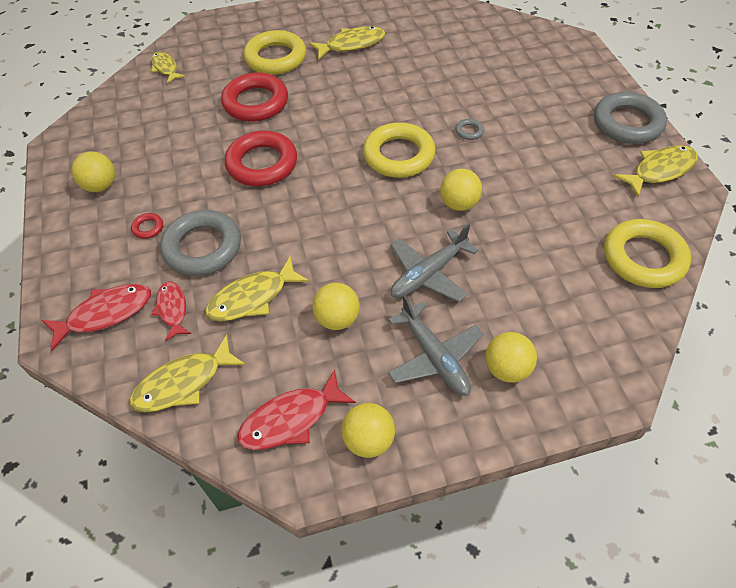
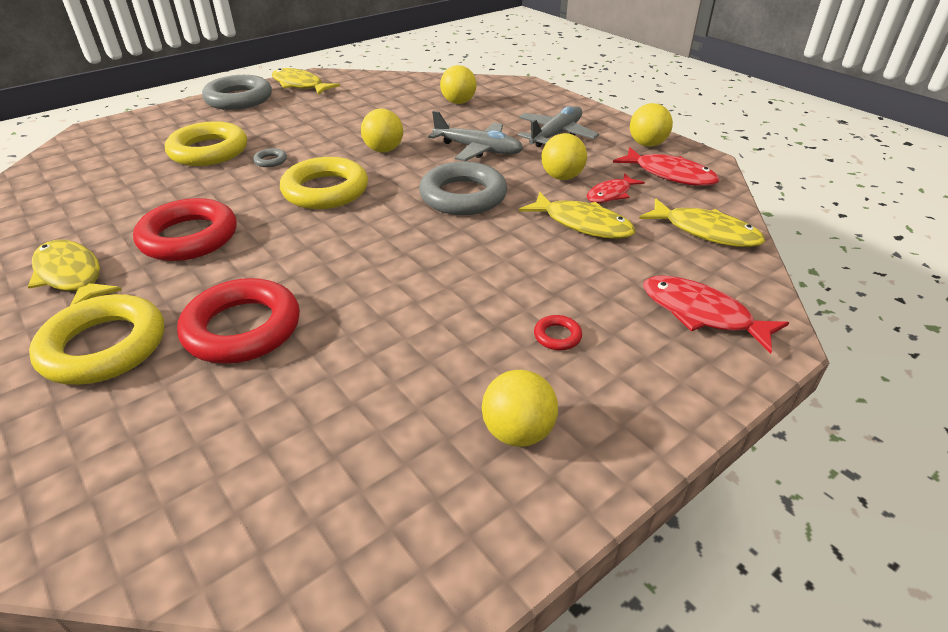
camera: 115 degrees left, 15 degrees down
(165, 68) = (131, 508): yellow fish -> none
(172, 309) = (645, 267): red fish -> red fish (610, 194)
(202, 247) = (550, 277): grey ring -> grey ring (463, 196)
(262, 164) = (382, 279): red ring -> red ring (189, 237)
(507, 369) = (539, 112): yellow ball -> yellow ball (458, 102)
(643, 258) = (401, 84): yellow ring -> yellow ring (209, 151)

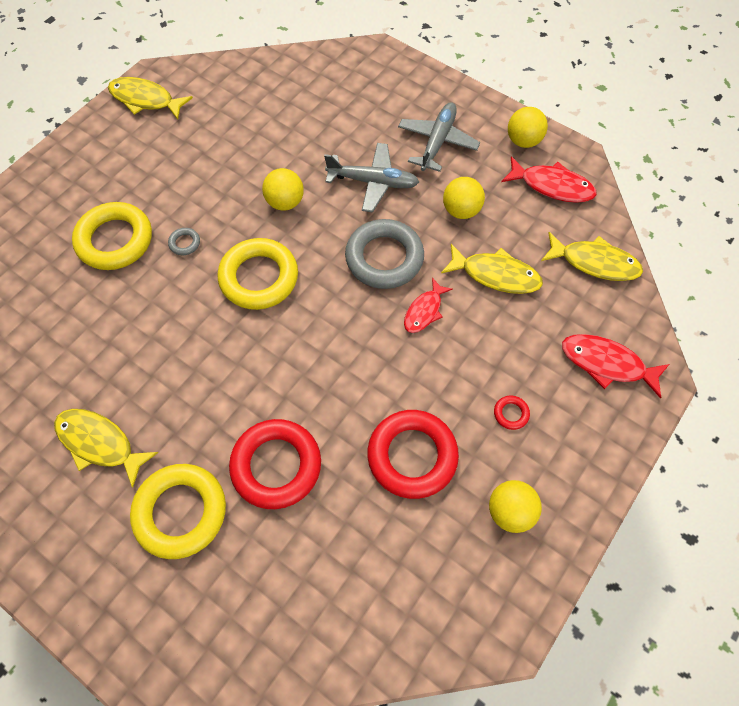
camera: 15 degrees left, 25 degrees up
(189, 237) = (171, 371): red ring -> red ring (412, 456)
(239, 99) = (93, 140): grey ring -> none
(458, 102) = (325, 102): yellow ball -> none
(610, 194) = (508, 227): red fish -> red fish (424, 311)

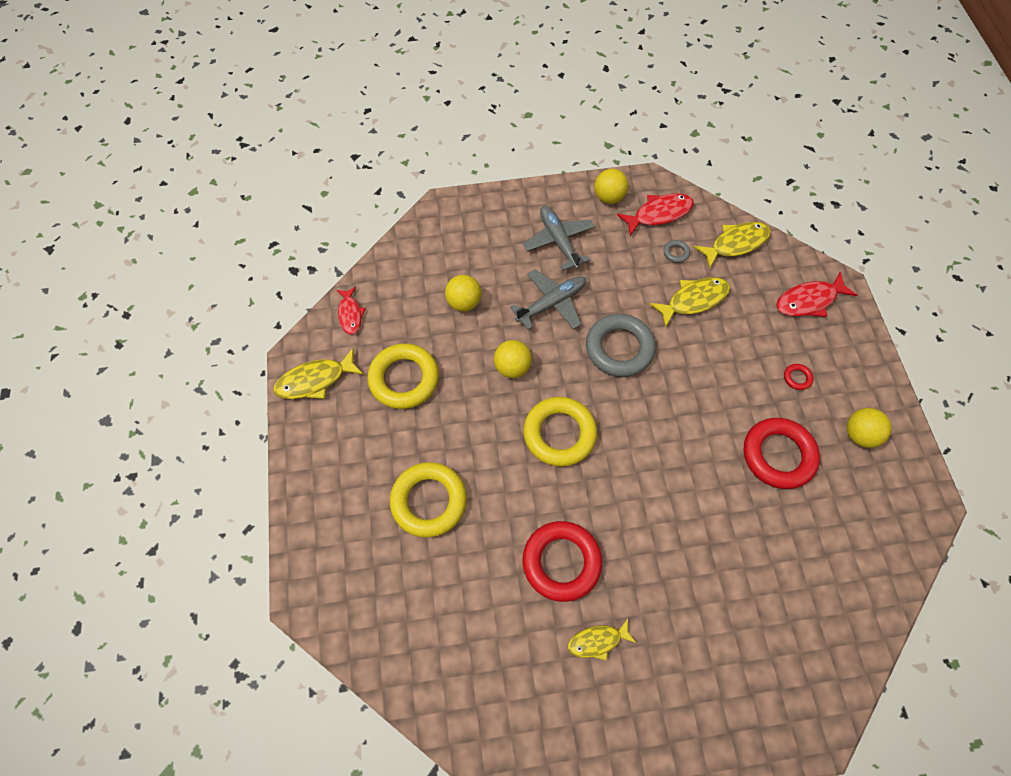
camera: 45 degrees left, 0 degrees up
(100, 443) = (597, 641): yellow fish -> yellow fish, size x0.66
(181, 512) = (699, 626): yellow ring -> yellow ring (404, 379)
(185, 243) = (481, 457): grey ring -> grey ring (676, 253)
(276, 465) = (716, 539): red ring -> red ring (561, 562)
(424, 311) = (682, 360): red fish -> red fish (350, 314)
(461, 210) = (626, 276): yellow ball -> yellow ball (464, 302)

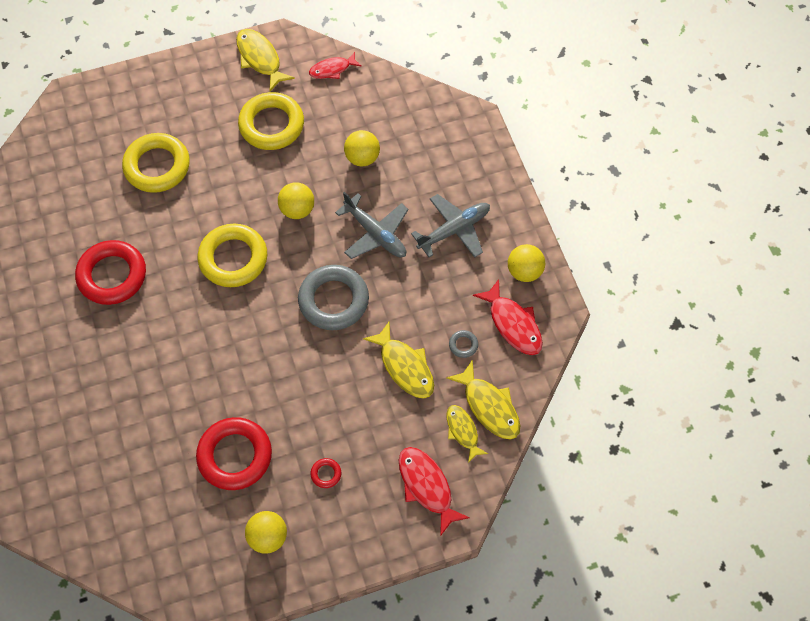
camera: 80 degrees right, 0 degrees up
(597, 641) = (47, 311): yellow fish -> yellow fish (463, 431)

